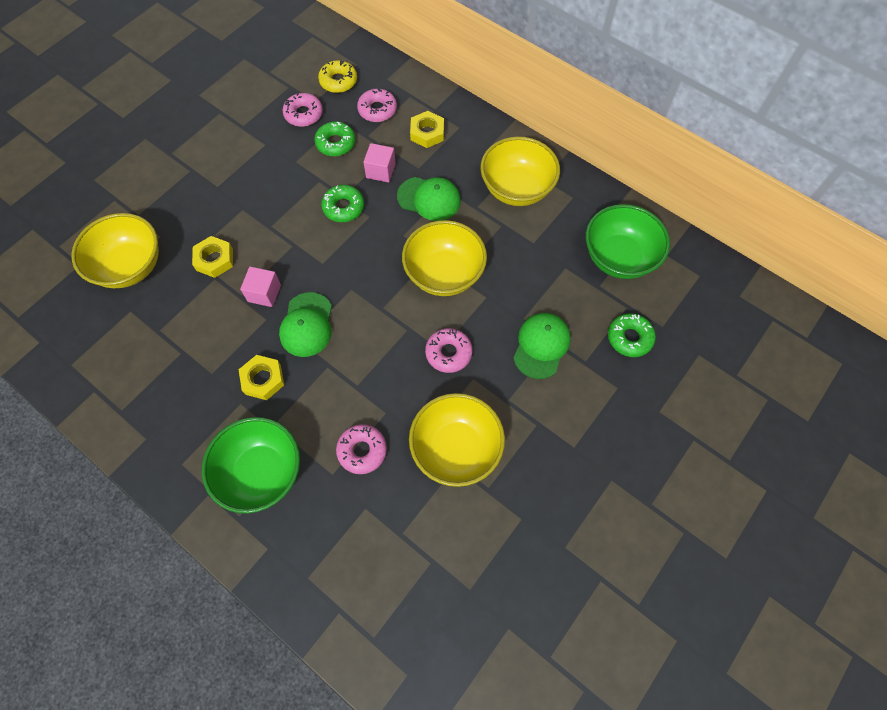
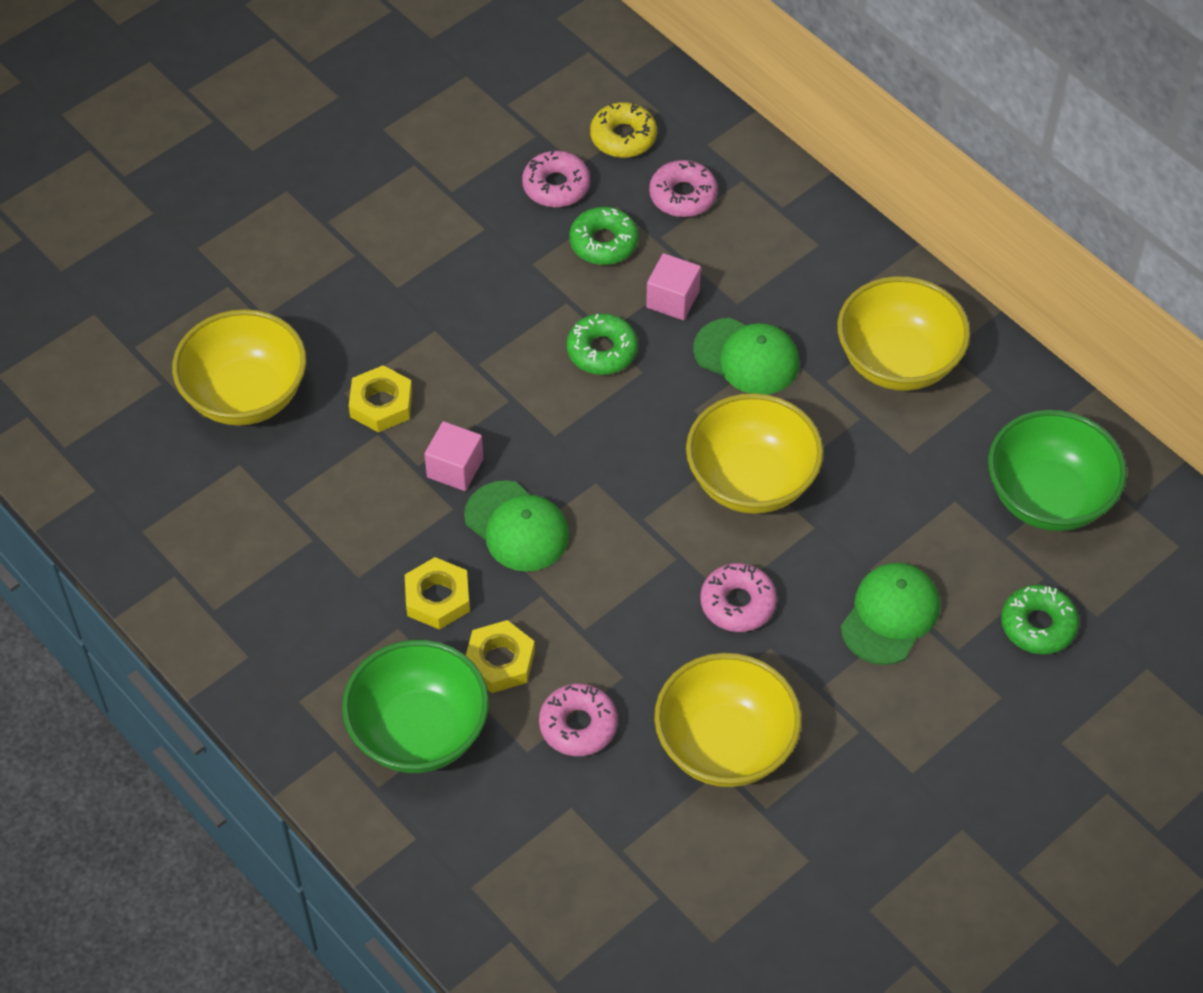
camera: 10 degrees right, 10 degrees down
(307, 325) = (517, 527): green cap -> green cap turned 60 degrees counterclockwise
(427, 133) = (761, 246): yellow nut -> yellow nut (499, 661)

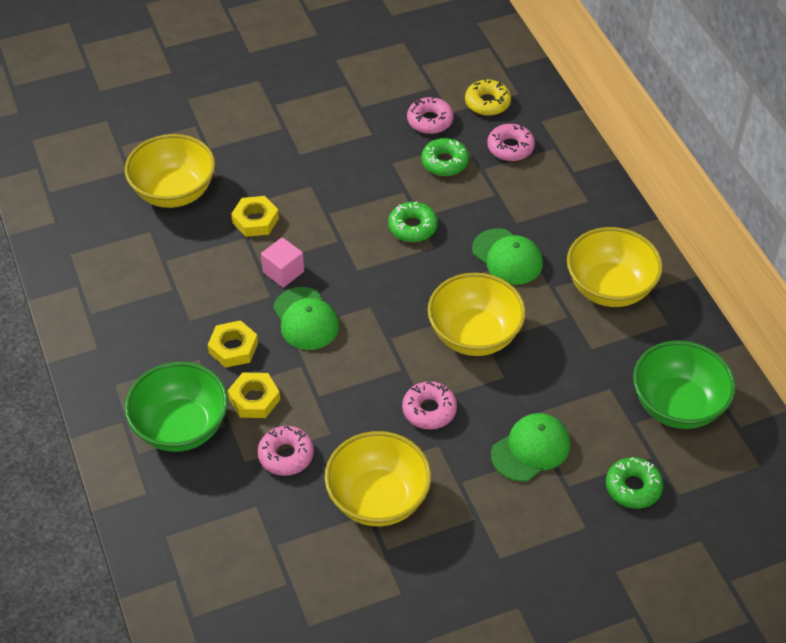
camera: 20 degrees right, 5 degrees down
(672, 299) = (474, 208): pink cube -> none

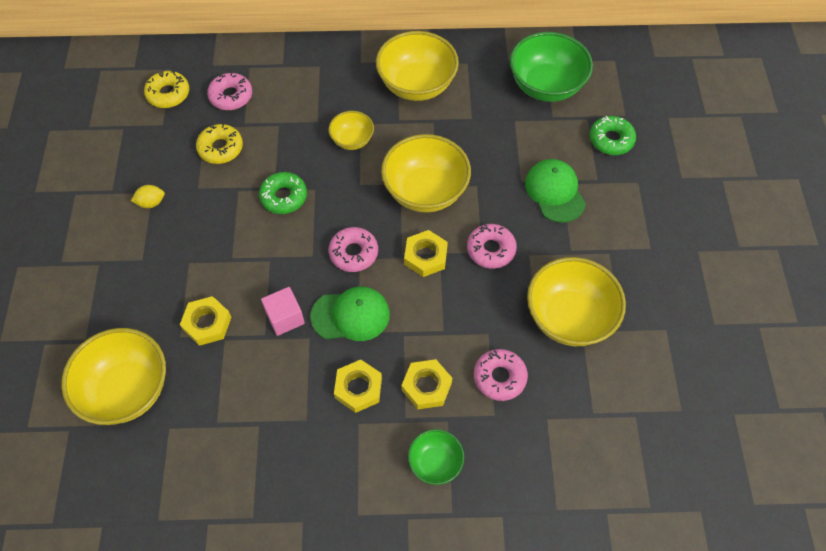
camera: 70 degrees left, 10 degrees up
(181, 427) = (435, 462): green bowl -> green bowl, size x0.54
(360, 137) = (151, 203): none -> yellow lemon
(396, 358) = (425, 256): none -> yellow nut
(430, 121) = (163, 142): pink donut -> pink donut (353, 253)
(445, 162) = (220, 148): green donut -> yellow donut
(507, 257) = (352, 140): green cap -> yellow bowl

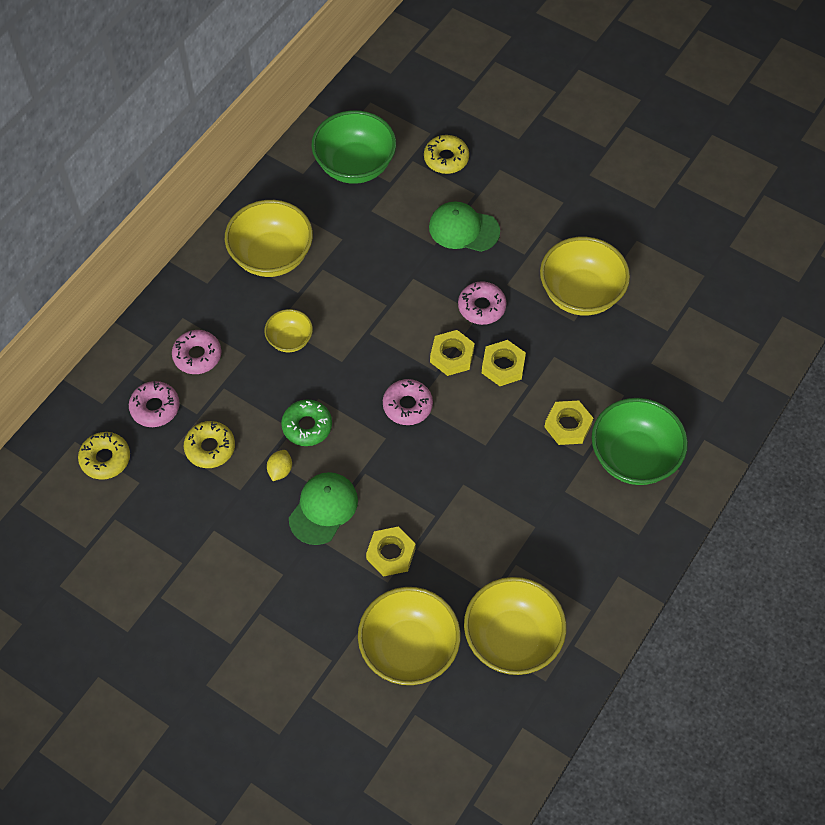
camera: 55 degrees left, 0 degrees up
(151, 203) = (225, 536): yellow lemon -> yellow lemon (280, 470)
(285, 317) = (430, 491): pink cube -> none
(351, 315) = (465, 441): green cap -> green cap (323, 509)
(358, 388) = (535, 474): yellow nut -> yellow nut (503, 366)
(425, 191) = (388, 318): yellow bowl -> yellow bowl (512, 639)
(435, 462) = (634, 457): green bowl -> green bowl, size x1.87
(499, 377) = (596, 372): pink donut -> pink donut (197, 356)
(611, 140) = (446, 159): green donut -> yellow donut

